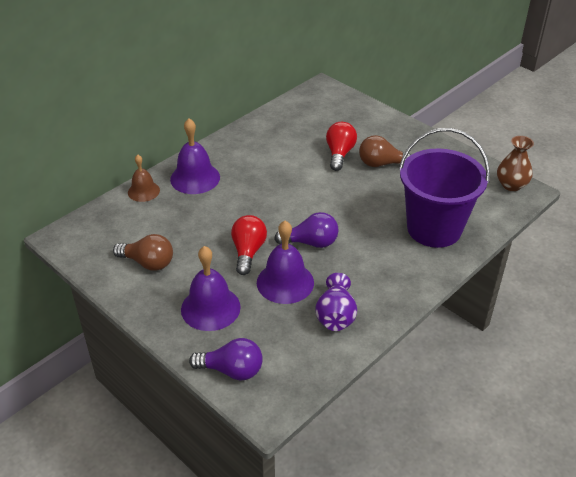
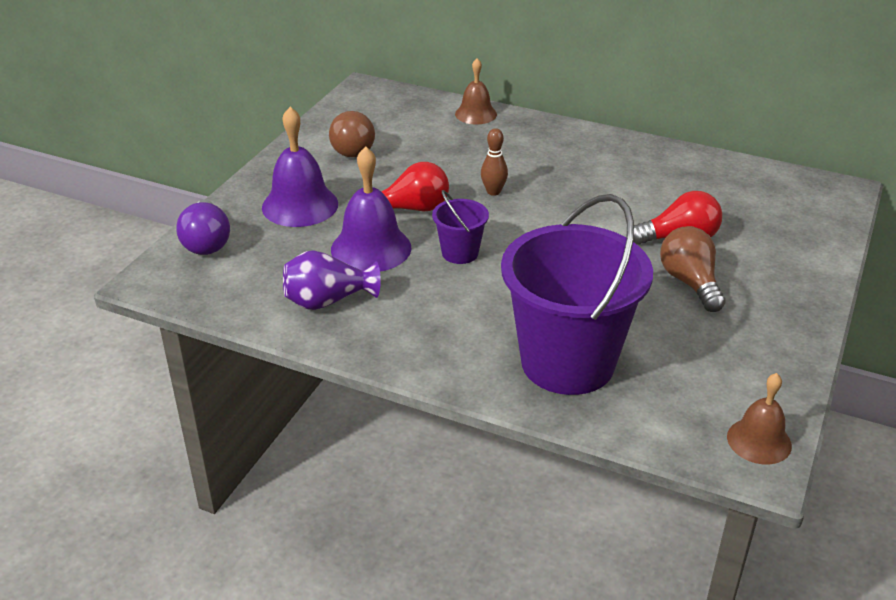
camera: 70 degrees right, 5 degrees down
(195, 178) = (527, 140): purple bell -> none
(249, 210) = (493, 192): none -> brown bowling pin
(311, 242) = (460, 253): purple light bulb -> purple bucket
(511, 185) = (759, 441): brown vase -> brown bell

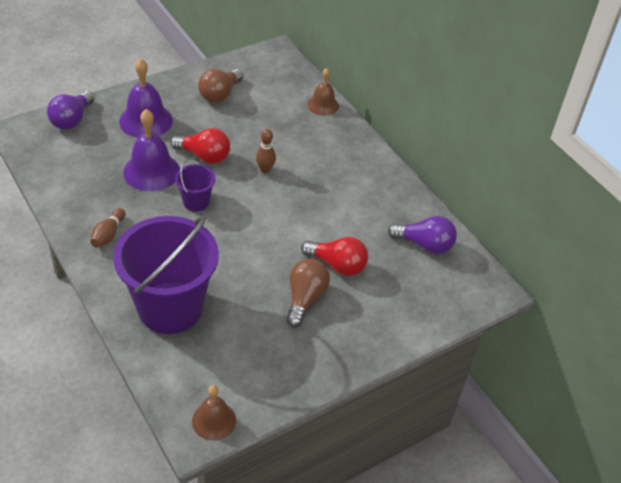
camera: 30 degrees right, 10 degrees up
(328, 301) = (91, 193): purple vase -> none
(402, 330) = (108, 234): none -> brown bowling pin
(732, 184) = (424, 244): none -> purple light bulb

